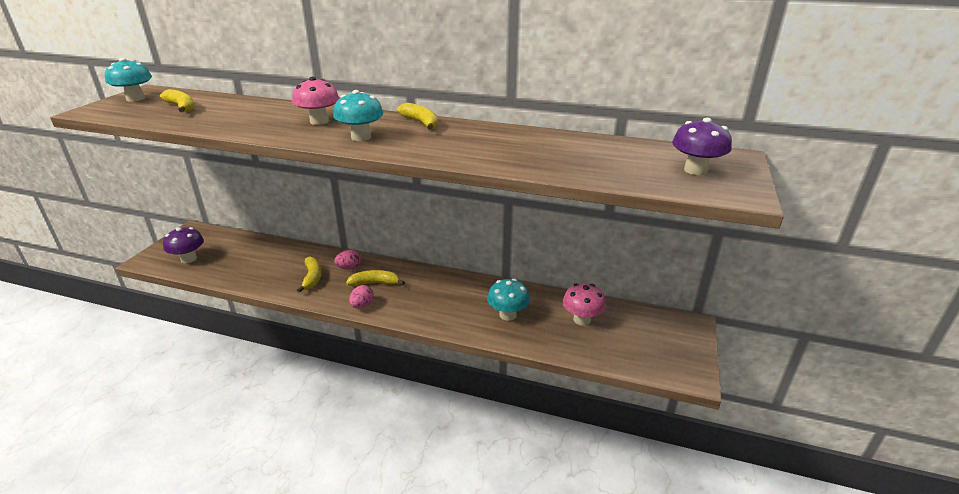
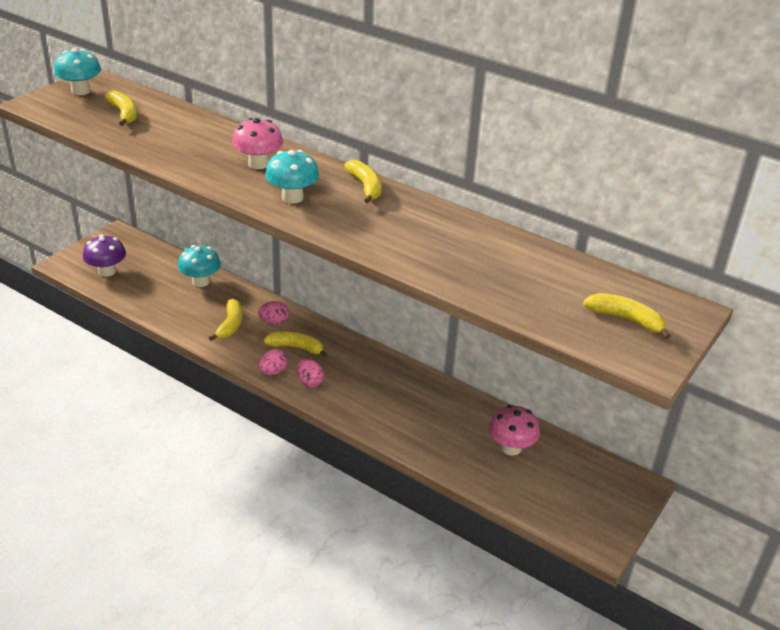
camera: 15 degrees right, 5 degrees up
(397, 306) = (310, 382): none -> pink egg
(507, 315) = (428, 421): turquoise mushroom -> turquoise mushroom (200, 282)
(695, 170) = (626, 319): purple mushroom -> yellow banana

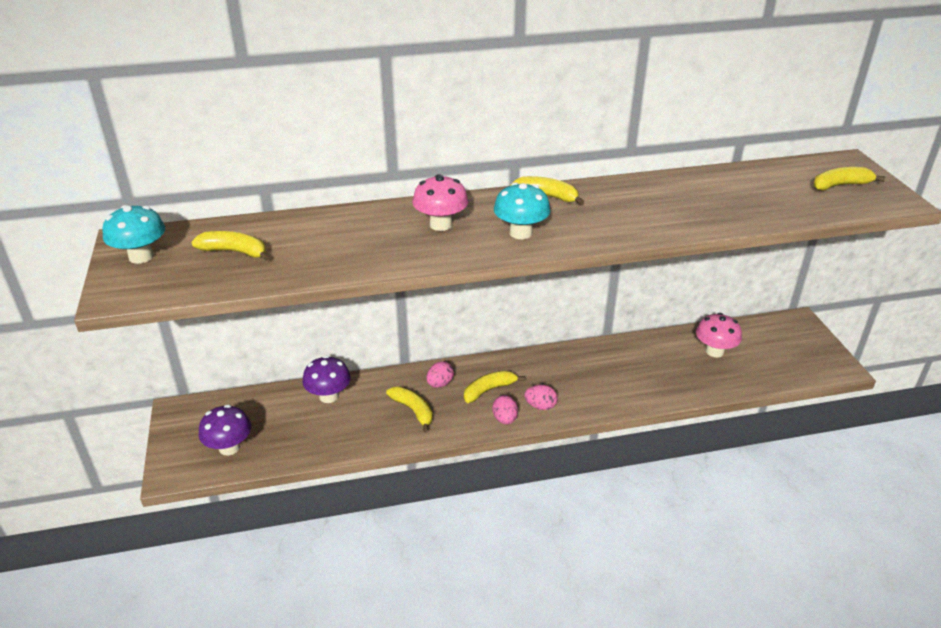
camera: 45 degrees left, 0 degrees up
(200, 282) = (329, 396): turquoise mushroom -> purple mushroom

